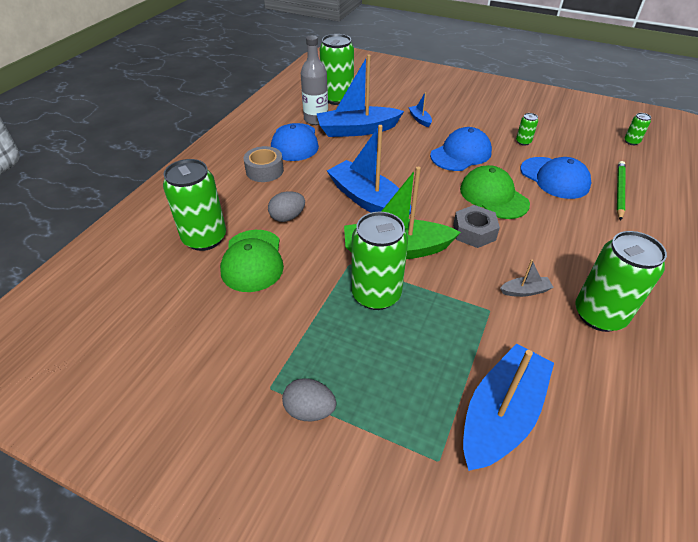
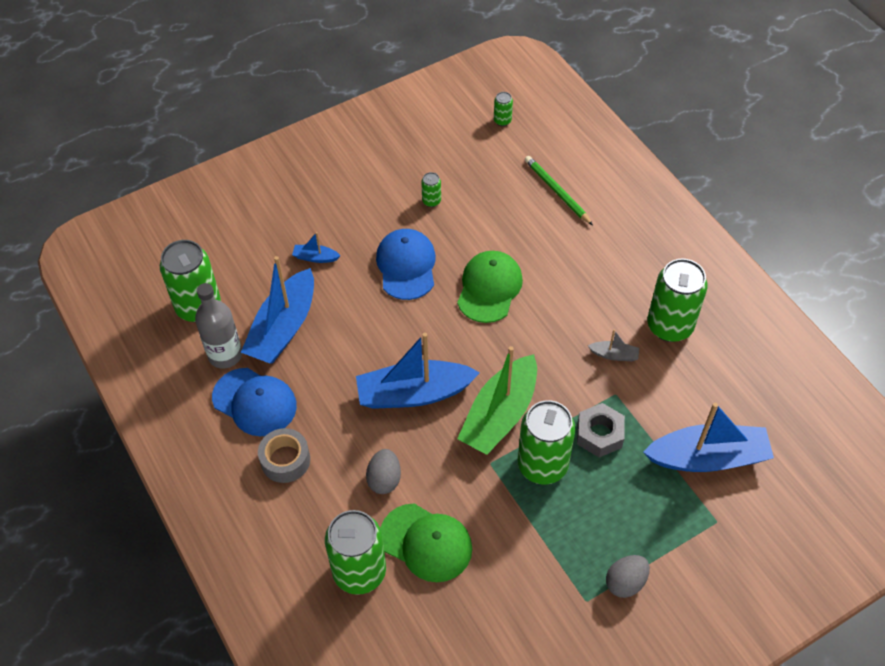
camera: 55 degrees left, 10 degrees up
(474, 232) = (523, 339): grey nut -> grey nut (599, 434)
(493, 196) = (489, 288): green cap -> green cap turned 105 degrees clockwise
(501, 414) = (708, 457): blue boat -> blue boat turned 105 degrees clockwise
(525, 291) = (614, 355): grey boat -> grey boat turned 75 degrees clockwise
(554, 178) = (503, 222): blue cap -> none

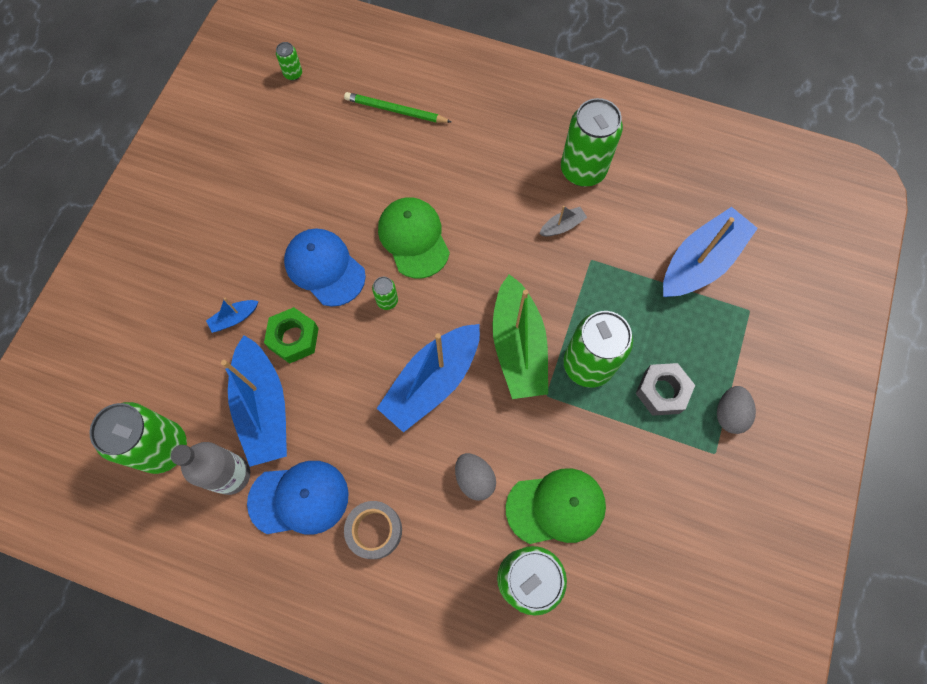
camera: 40 degrees left, 15 degrees up
(343, 297) = (294, 338): none -> green nut
(431, 201) = (294, 191): green can -> green can (387, 301)
(599, 434) = (608, 304): grey nut -> grey nut (662, 392)

